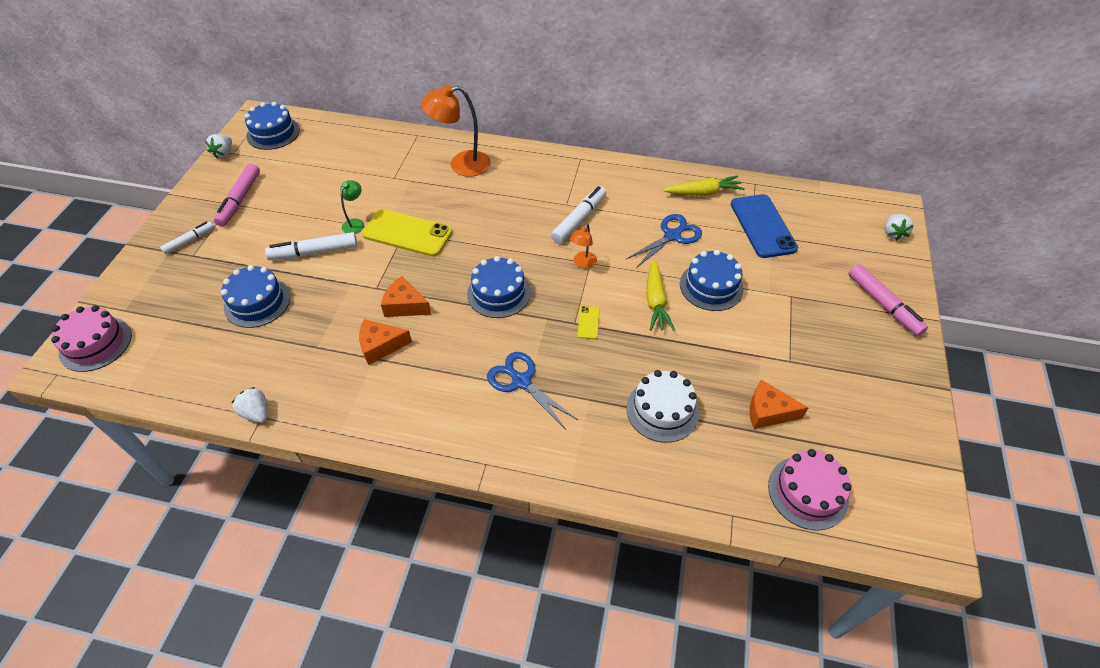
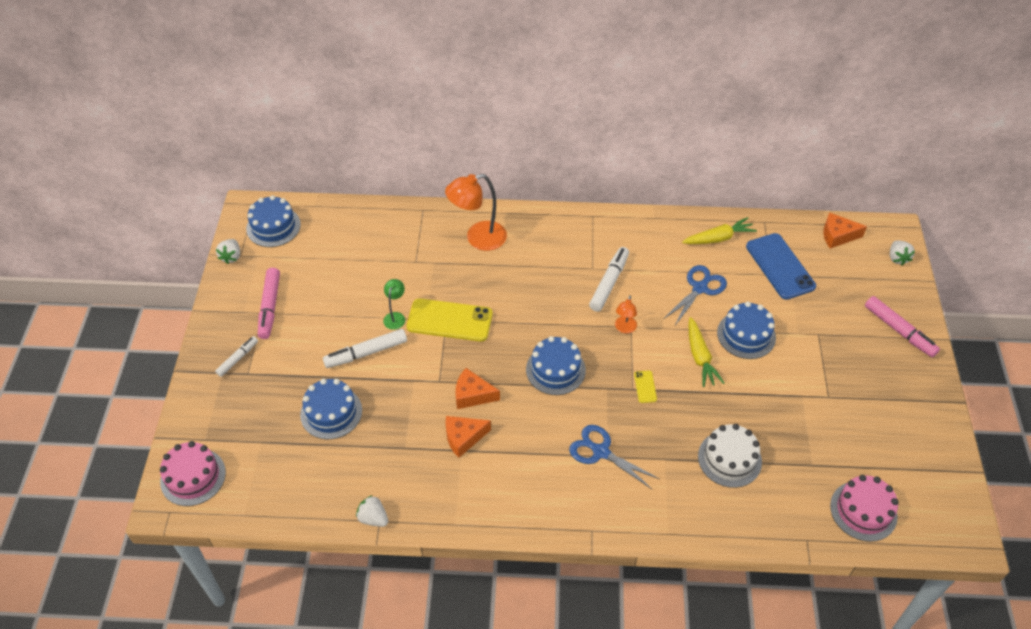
camera: 10 degrees left, 0 degrees up
(768, 412) = (818, 446): orange cheese -> orange cheese (837, 236)

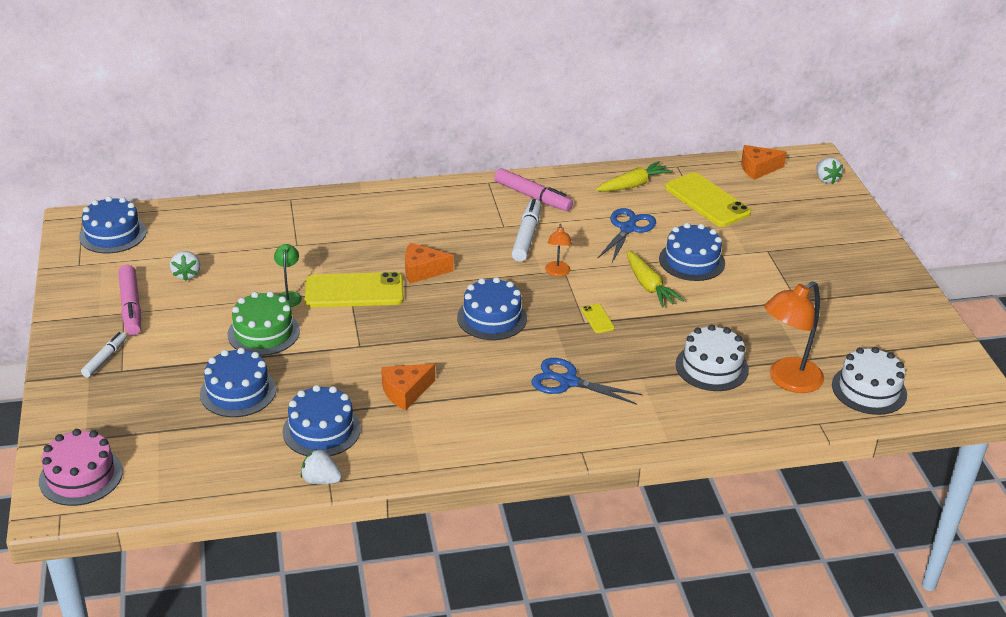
camera: 15 degrees left, 15 degrees down
(231, 257) = (68, 267): white strawberry -> white strawberry (186, 275)
(366, 353) = (263, 332): white marker -> green cake
(386, 466) = (321, 430): none -> blue cake
(472, 395) = (403, 352): orange cheese -> orange cheese (422, 270)
(478, 238) = (364, 216): orange lamp -> orange lamp (787, 380)
(780, 266) = (707, 200): blue phone -> yellow phone
(863, 511) = (869, 389): pink cake -> white cake
(899, 331) = (850, 237): pink marker -> pink marker (532, 197)

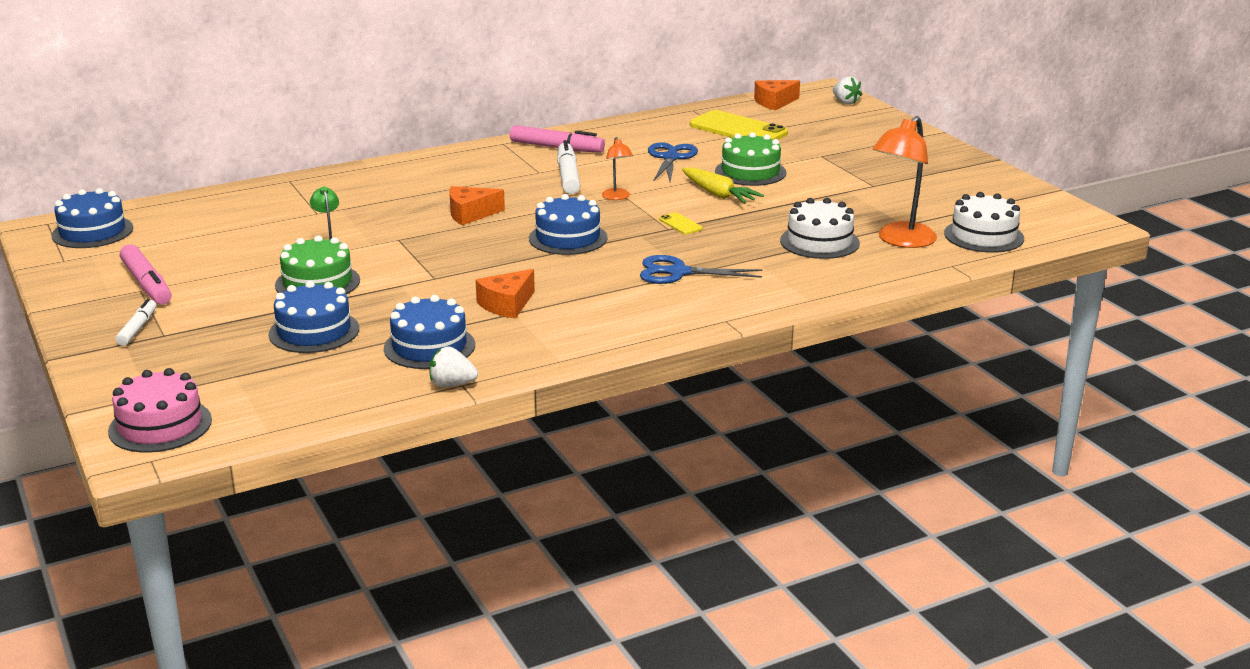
camera: 15 degrees left, 10 degrees down
(186, 275) = (200, 251): white strawberry -> none
(354, 291) = (403, 238): yellow phone -> none
(633, 185) = (657, 127): yellow carrot -> none
(692, 261) = (750, 172): blue cake -> green cake

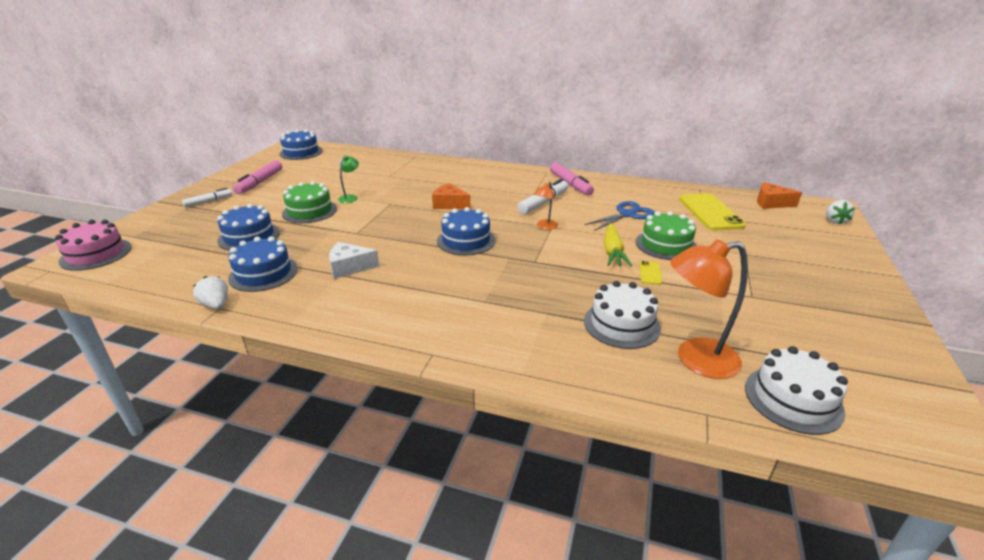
camera: 45 degrees right, 5 degrees up
(507, 305) = (349, 267): orange cheese -> white cheese
(678, 272) = (478, 297): blue scissors -> none
(680, 224) = (548, 262): yellow phone -> yellow phone (650, 273)

